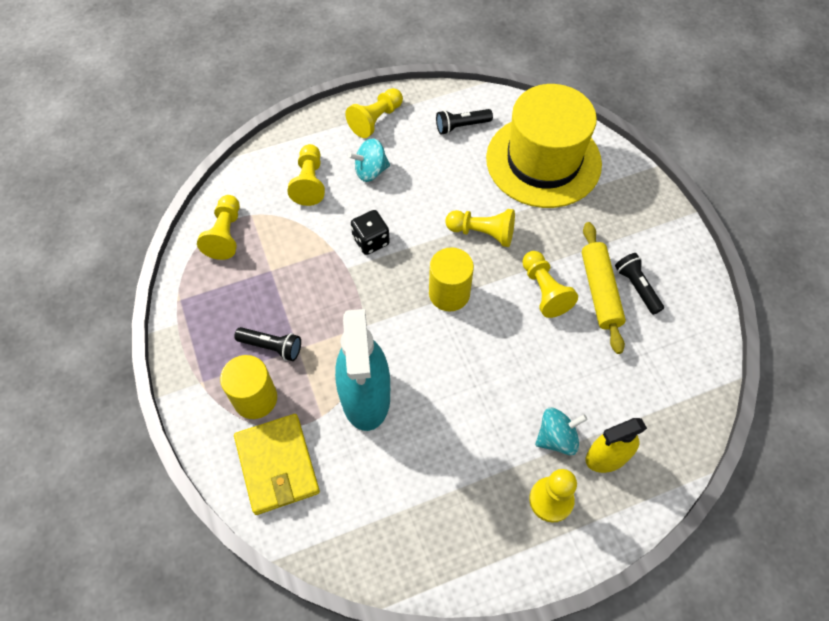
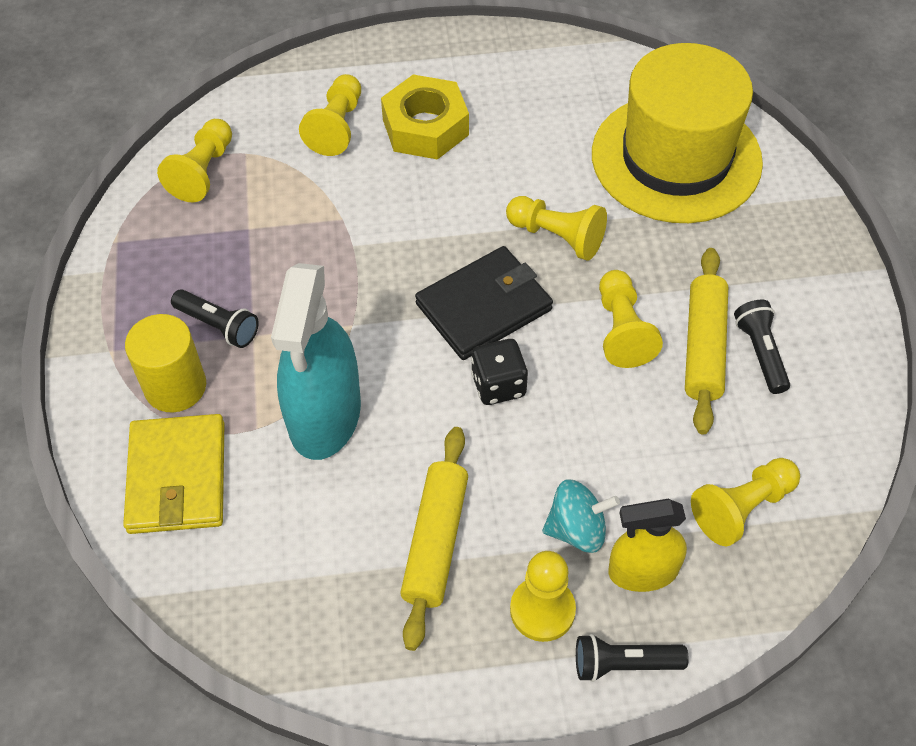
camera: 15 degrees right, 5 degrees down
(370, 171) = (425, 127): turquoise spinning top -> yellow nut
(371, 241) = (396, 217): black dice -> black dice (498, 385)
(376, 120) = (454, 62): yellow pawn -> yellow pawn (742, 508)
(449, 293) = (484, 306): yellow cylinder -> black wallet
(461, 126) = (572, 91): black flashlight -> black flashlight (624, 664)
(467, 469) = (435, 542): none -> yellow rolling pin

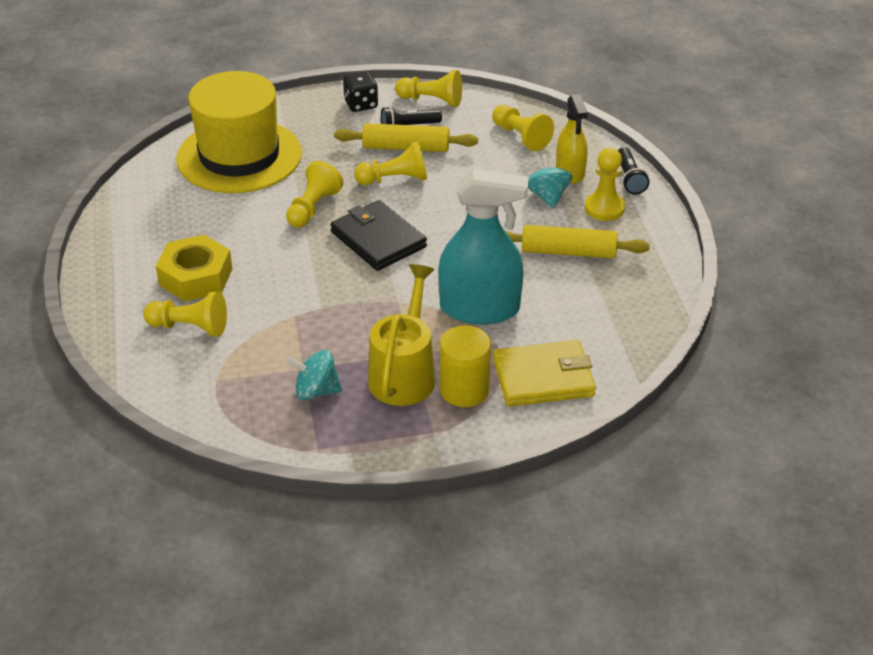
camera: 95 degrees left, 15 degrees down
(203, 171) = (237, 404): yellow pawn -> yellow pawn (431, 100)
(207, 240) = (316, 391): none -> turquoise spinning top
(218, 325) = (404, 373): black flashlight -> yellow watering can
(498, 385) = (444, 230): black dice -> black dice (361, 104)

